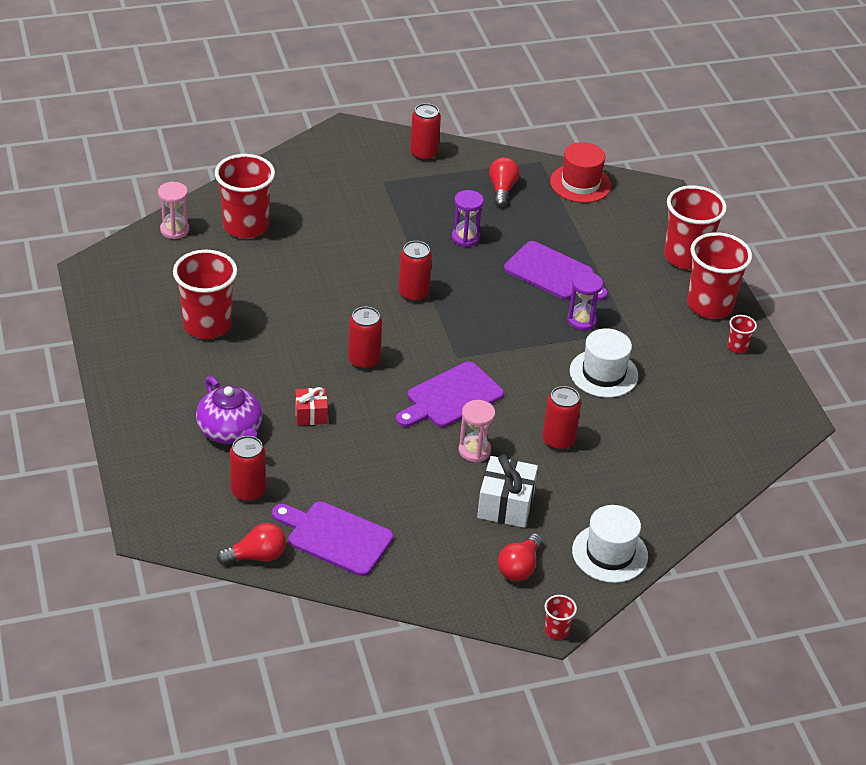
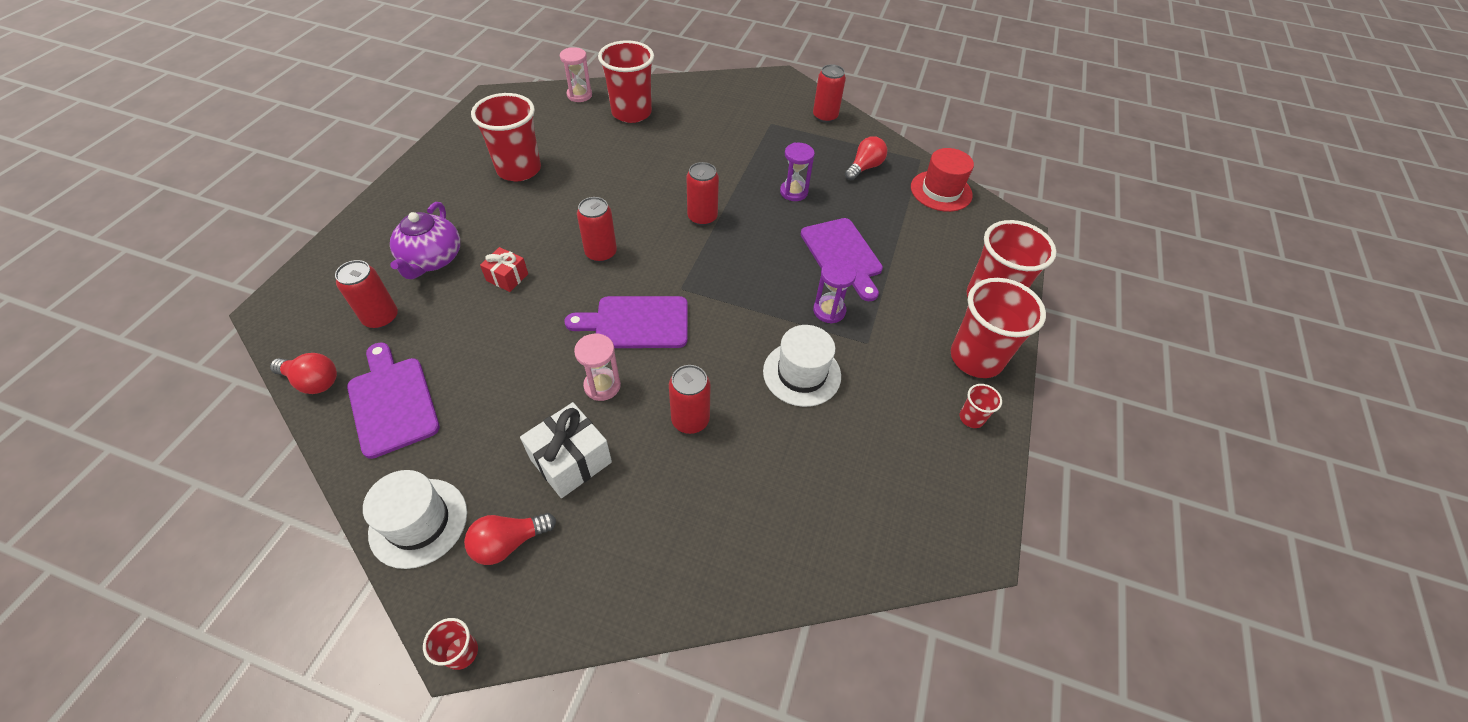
camera: 35 degrees right, 10 degrees up
(609, 553) = (614, 587): white hat -> white hat (418, 522)

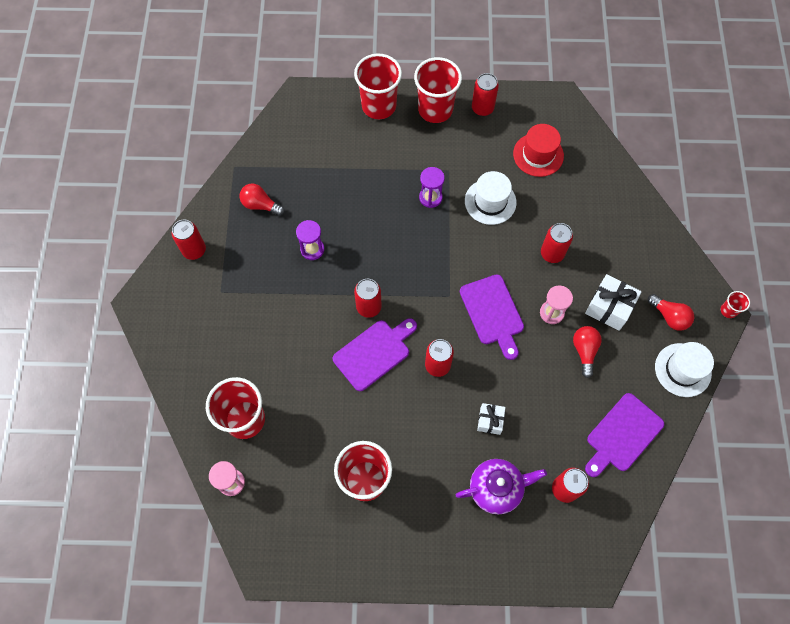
camera: 105 degrees left, 15 degrees up
(313, 381) = (633, 498): red light bulb -> red light bulb (584, 351)
(507, 277) = (490, 421): red gift -> white gift
(843, 255) = (372, 200): purple cutting board -> purple cutting board (374, 353)
(941, 191) = (271, 147): red hat -> red hat (538, 155)
(971, 418) = (482, 108): red cup -> red can

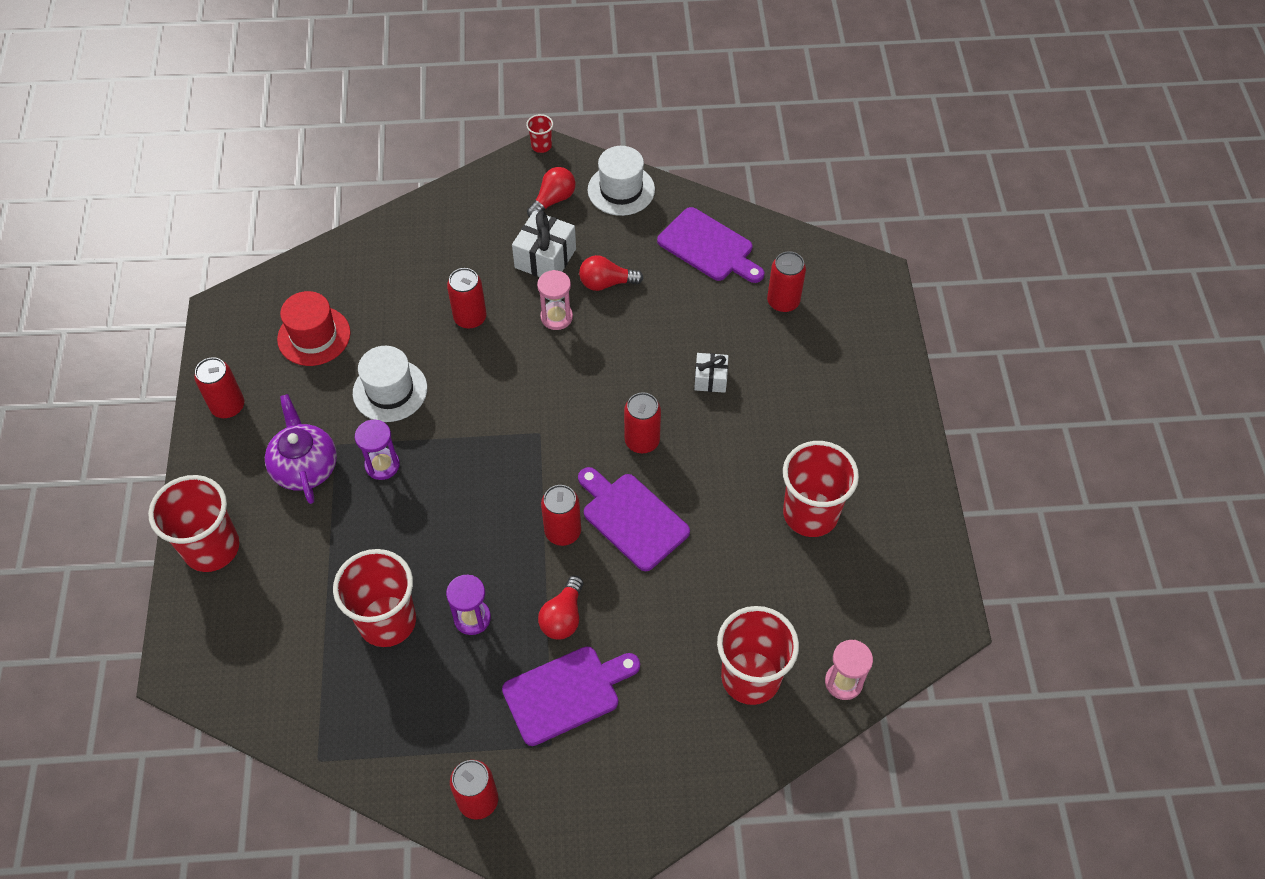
camera: 95 degrees left, 10 degrees down
(260, 205) = (393, 706): red light bulb -> red light bulb (563, 617)
(435, 109) = (225, 468): red cup -> red cup (387, 621)
(493, 313) = (561, 381): purple cutting board -> purple cutting board (566, 693)
(496, 488) = (794, 369): purple teapot -> purple teapot (305, 466)

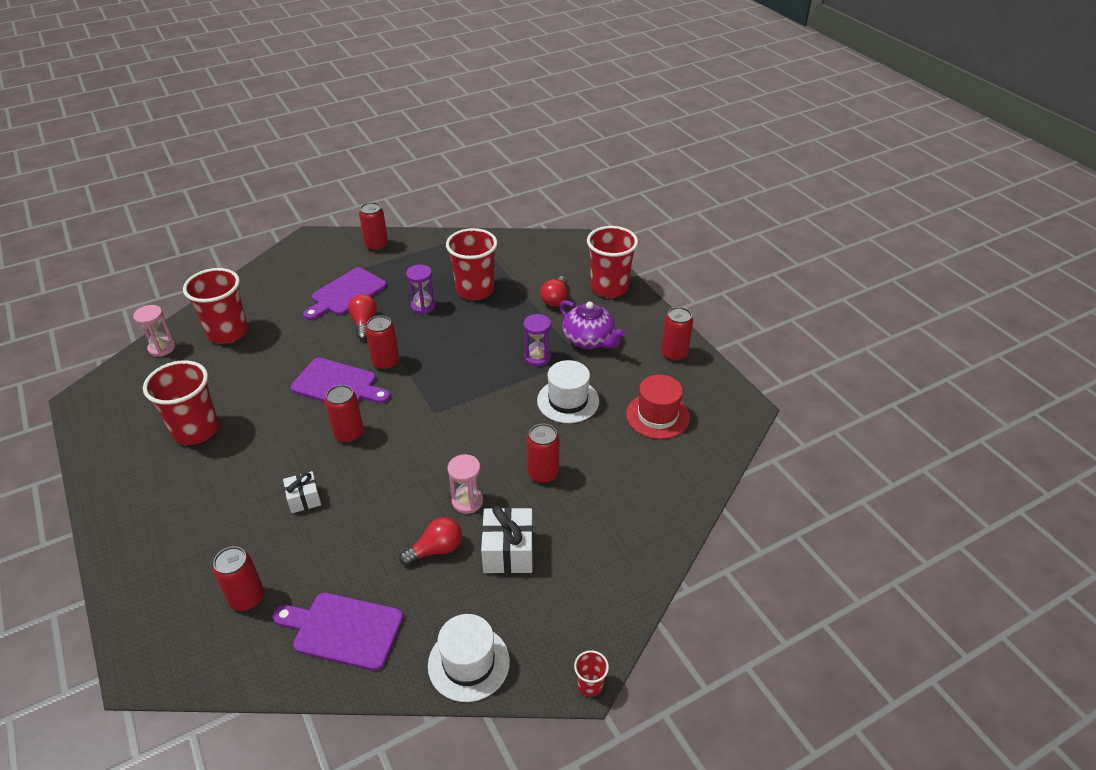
camera: 155 degrees right, 15 degrees down
(553, 200) = (536, 619): red light bulb -> red light bulb (555, 299)

